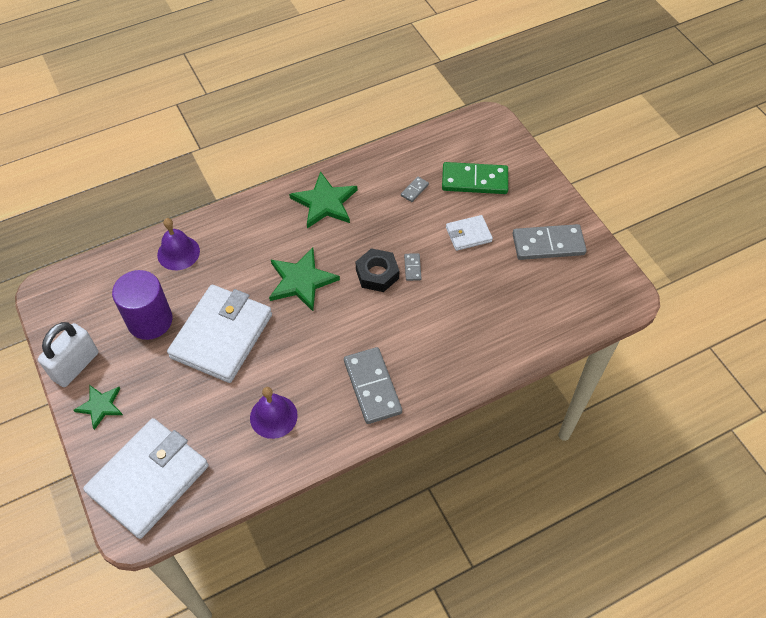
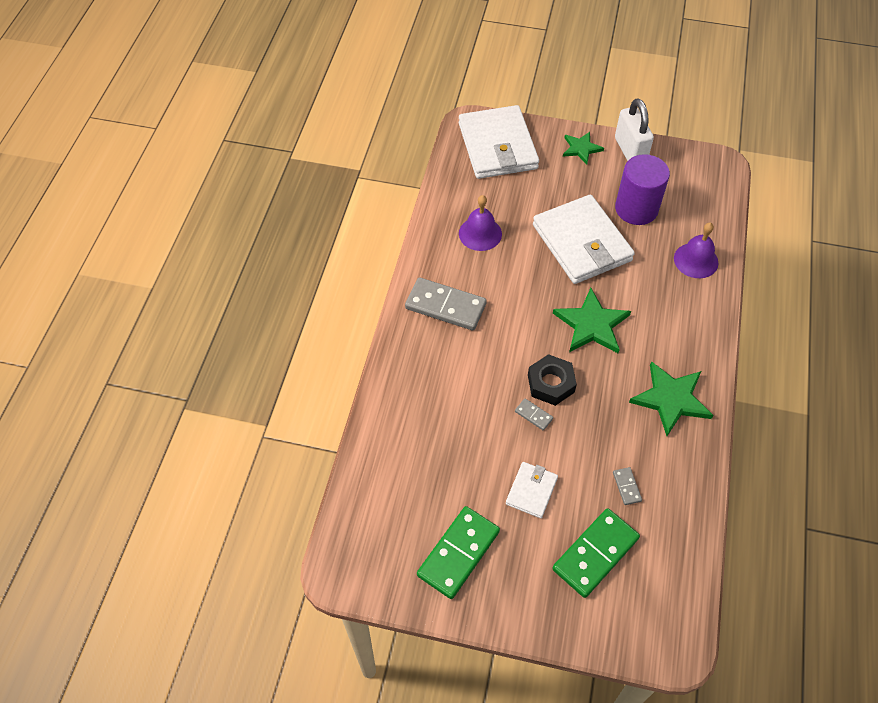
camera: 130 degrees right, 0 degrees up
(548, 244) = (458, 553): grey domino -> green domino

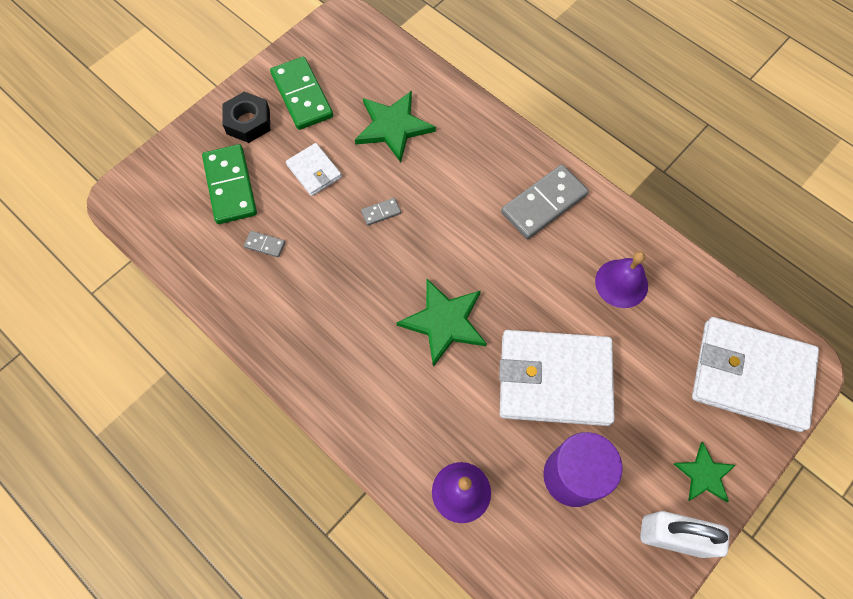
camera: 120 degrees right, 10 degrees up
(551, 383) = (403, 245): black nut -> black nut (248, 122)
(671, 399) = (317, 340): green star -> green star (393, 127)

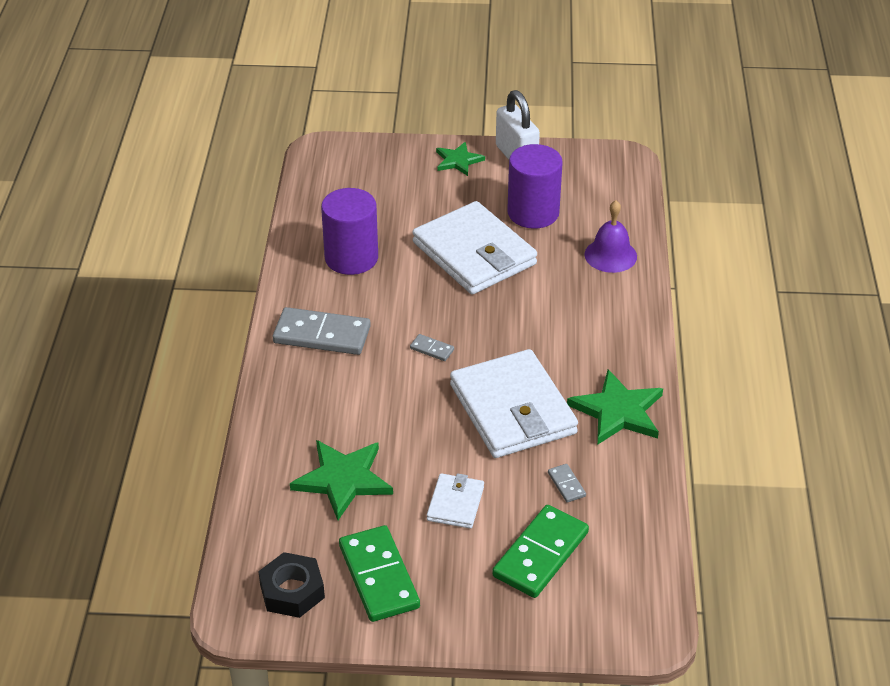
camera: 130 degrees left, 25 degrees down
(248, 122) = (457, 597): black nut -> black nut (292, 591)
(302, 95) = (379, 576): green domino -> green domino turned 45 degrees counterclockwise
(381, 212) = (445, 429): grey domino -> grey domino (432, 349)
(444, 322) = (499, 332): green star -> green star (618, 411)
(621, 283) = (351, 258): purple bell -> purple cylinder
(751, 375) = (357, 169): white wallet -> white wallet (512, 409)

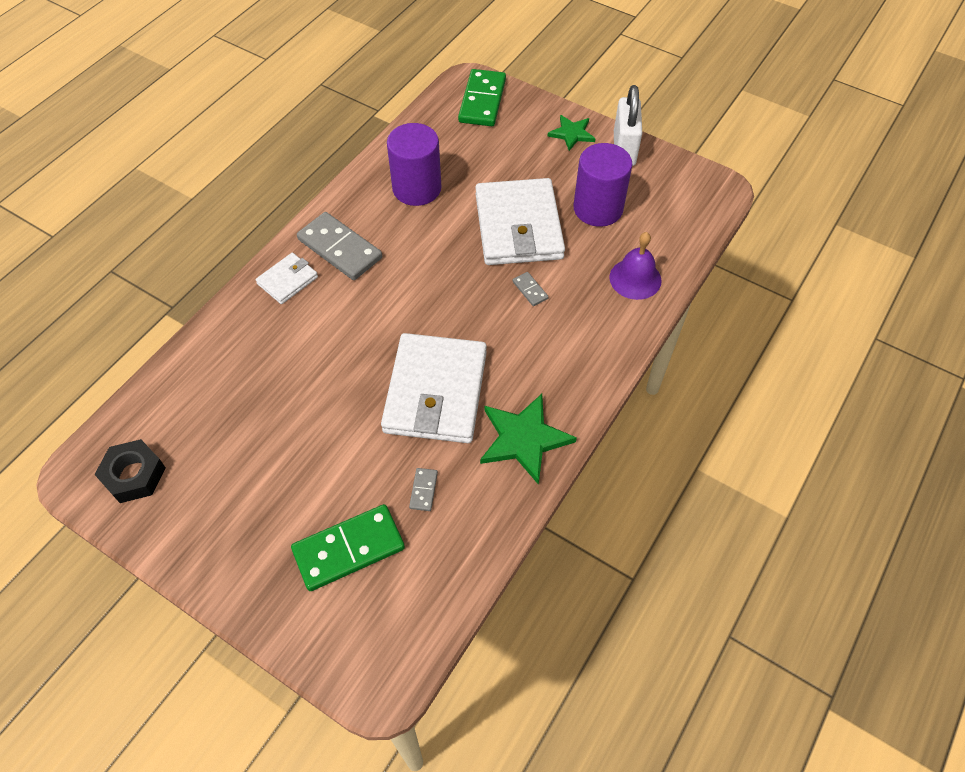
camera: 30 degrees right, 15 degrees up
(343, 479) = (251, 391): green star -> none
(379, 576) = (207, 498): green domino -> green domino (482, 101)
(432, 349) = (414, 302): grey domino -> grey domino (530, 290)
(455, 503) = (319, 460): white wallet -> white wallet (287, 280)

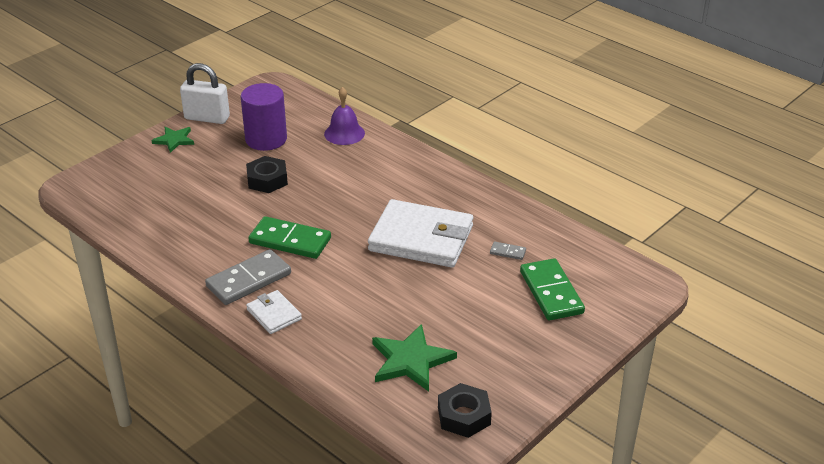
camera: 80 degrees left, 20 degrees down
(417, 188) = (195, 229): purple cylinder -> none
(482, 101) = (103, 181): green domino -> green domino (290, 241)
(518, 226) = (267, 180): white wallet -> black nut
(524, 439) = (473, 201): green star -> green star (410, 360)
(530, 290) = (337, 182): grey domino -> none

